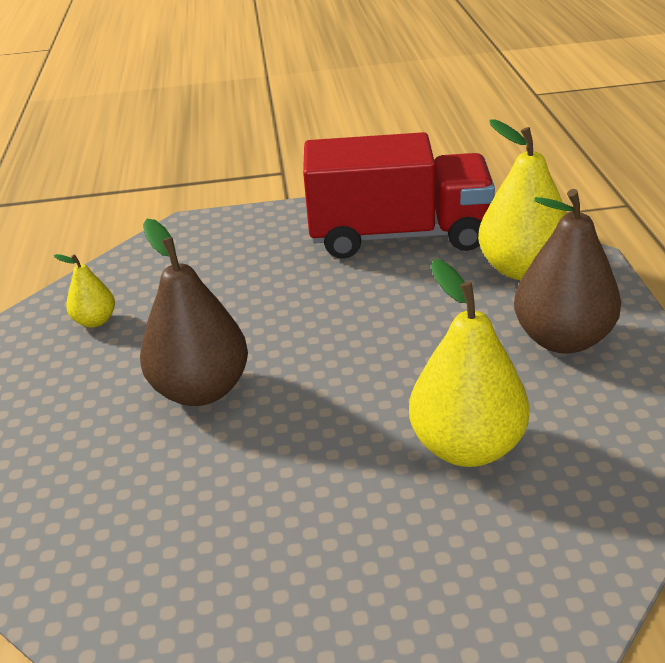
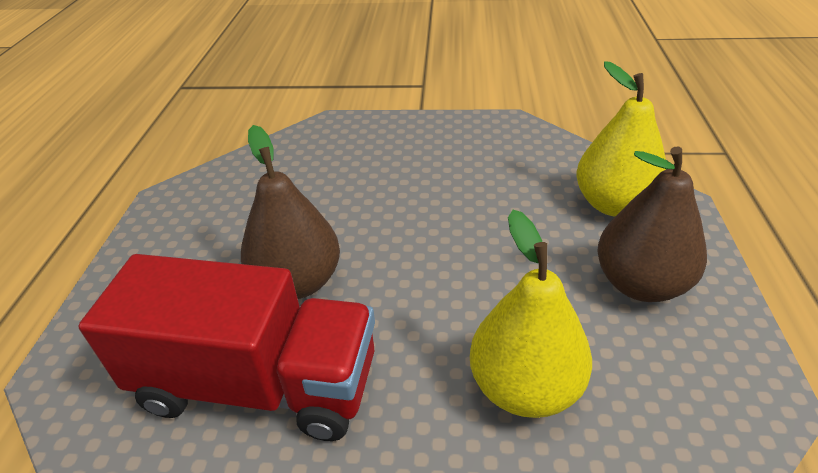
camera: 10 degrees right, 5 degrees up
(95, 321) = (231, 201): yellow pear -> none
(398, 236) = (507, 156): red truck -> red truck (258, 383)

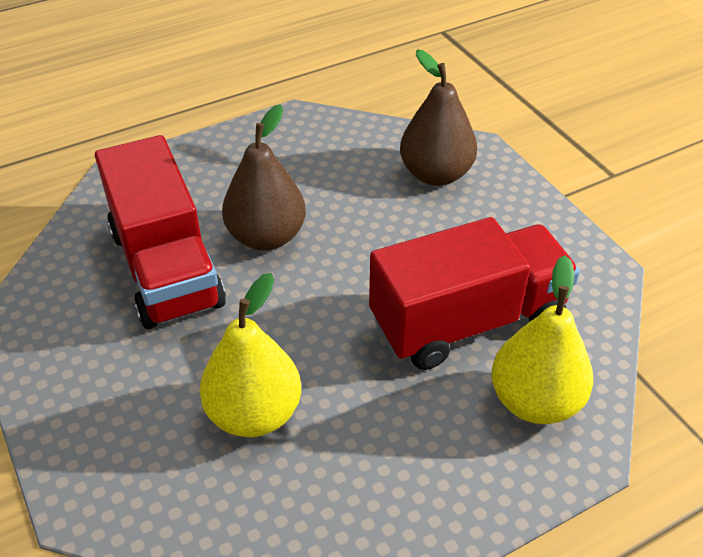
camera: 55 degrees right, 5 degrees up
(509, 203) = (467, 321): none -> red truck
(640, 284) = (428, 456): brown pear -> brown pear (436, 174)

